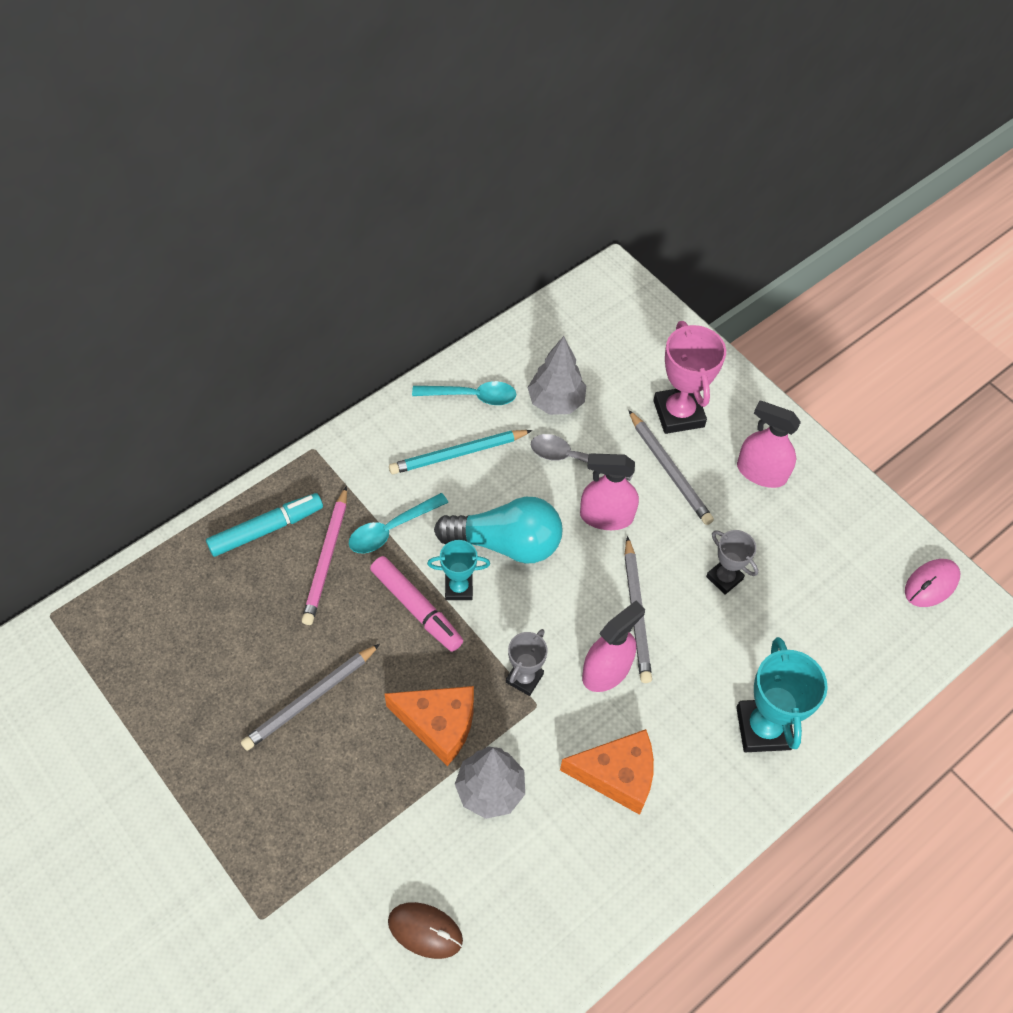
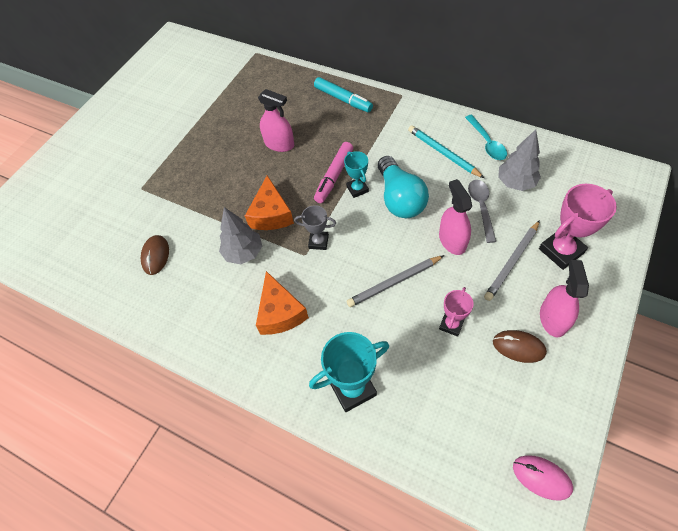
camera: 75 degrees right, 0 degrees up
(310, 698) = (259, 156): grey pencil -> none
(326, 558) = (341, 128): pink pencil -> none
(391, 529) = (375, 146): turquoise spoon -> none
(606, 670) = (345, 281): pink spray bottle -> pink spray bottle (279, 144)
(724, 578) = (451, 324): grey trophy -> pink trophy
(781, 525) = (518, 347): none -> brown mouse

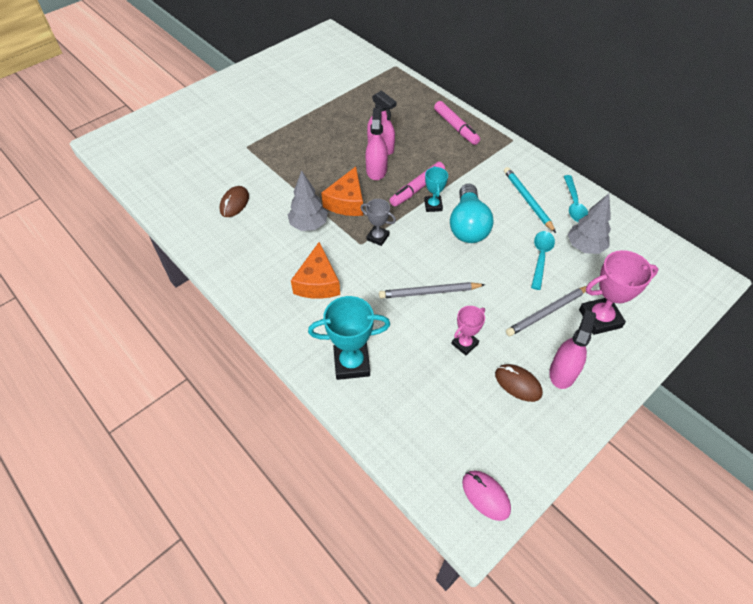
camera: 15 degrees right, 5 degrees down
(343, 99) = (456, 127): turquoise marker -> pink marker
(452, 240) = (500, 276): pink spray bottle -> pink spray bottle (376, 170)
(481, 207) = (541, 257): grey spoon -> turquoise spoon

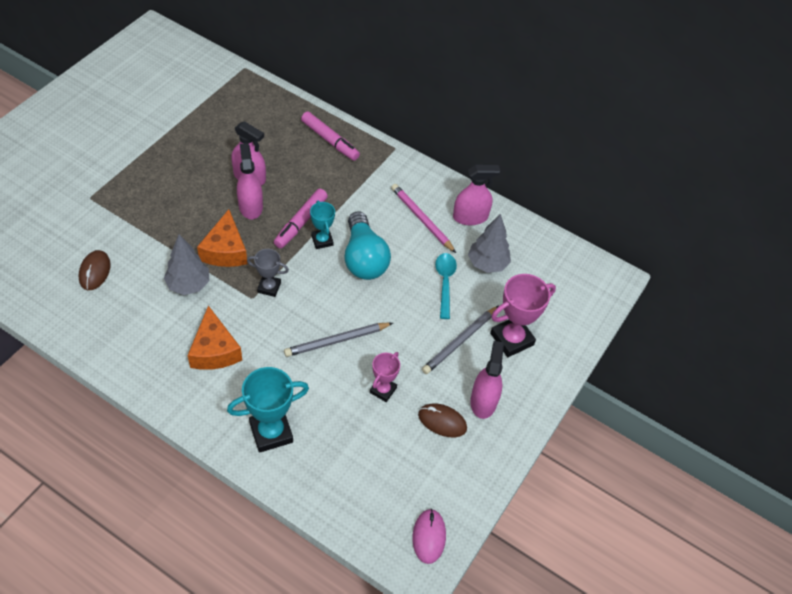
camera: 20 degrees left, 0 degrees up
(485, 495) = (429, 537): pink mouse -> pink mouse turned 60 degrees clockwise
(527, 200) = (422, 219): turquoise pencil -> pink pencil
(574, 204) = (470, 217): turquoise spoon -> pink spray bottle

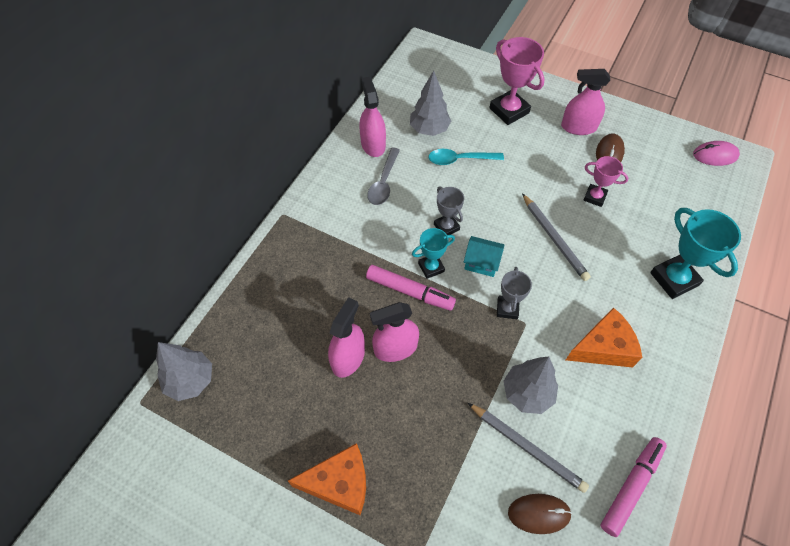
camera: 90 degrees left, 5 degrees up
(225, 250) = (467, 363): orange cheese -> orange cheese (339, 483)
(254, 92) = (190, 380): none -> grey tree
(320, 278) = (481, 263): none -> turquoise house
(330, 140) = (276, 279): pink marker -> pink marker (631, 487)
(364, 258) = (446, 227): turquoise light bulb -> grey trophy
(422, 219) = (383, 183): pink pencil -> grey spoon
(460, 341) = (523, 145): grey pencil -> grey pencil (527, 447)

